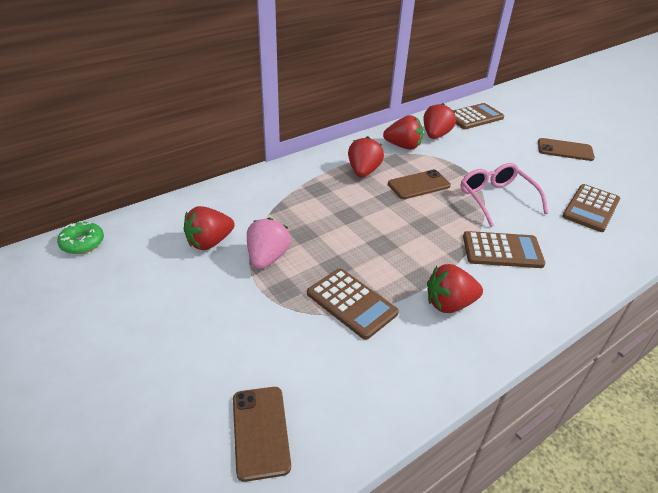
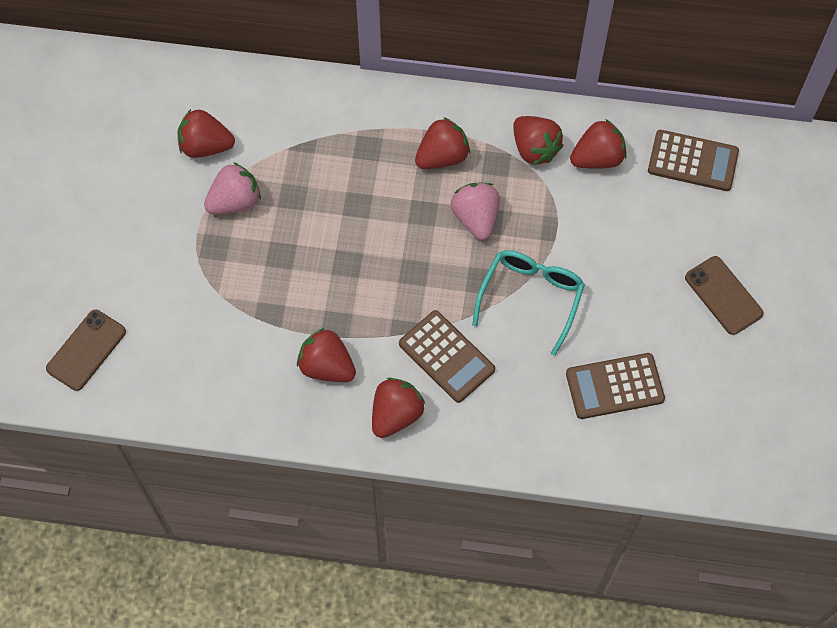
camera: 45 degrees right, 25 degrees up
(82, 243) = (108, 70): green donut -> none
(351, 303) = (251, 302): brown calculator -> none
(419, 185) = (476, 218): brown phone -> pink strawberry
(496, 199) = (530, 298): pink glasses -> turquoise glasses
(525, 299) = (396, 415): none -> red strawberry

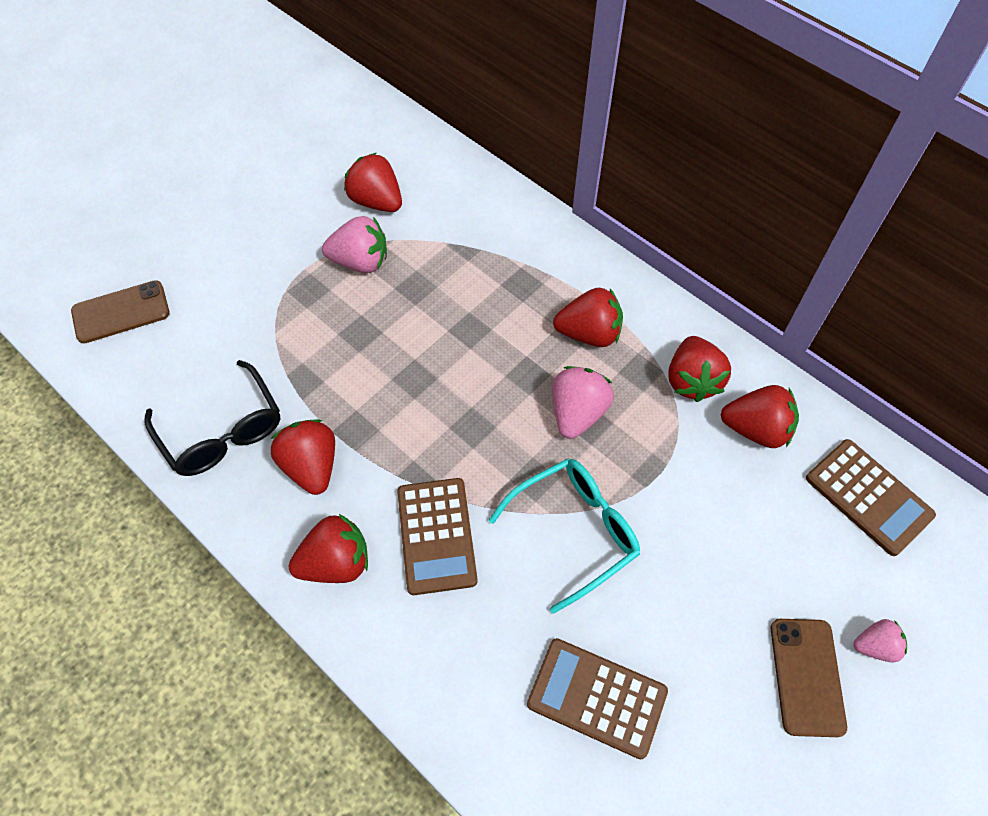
camera: 35 degrees right, 5 degrees down
(243, 383) = (221, 430): none -> black glasses
(750, 252) = (875, 646): none -> pink strawberry

